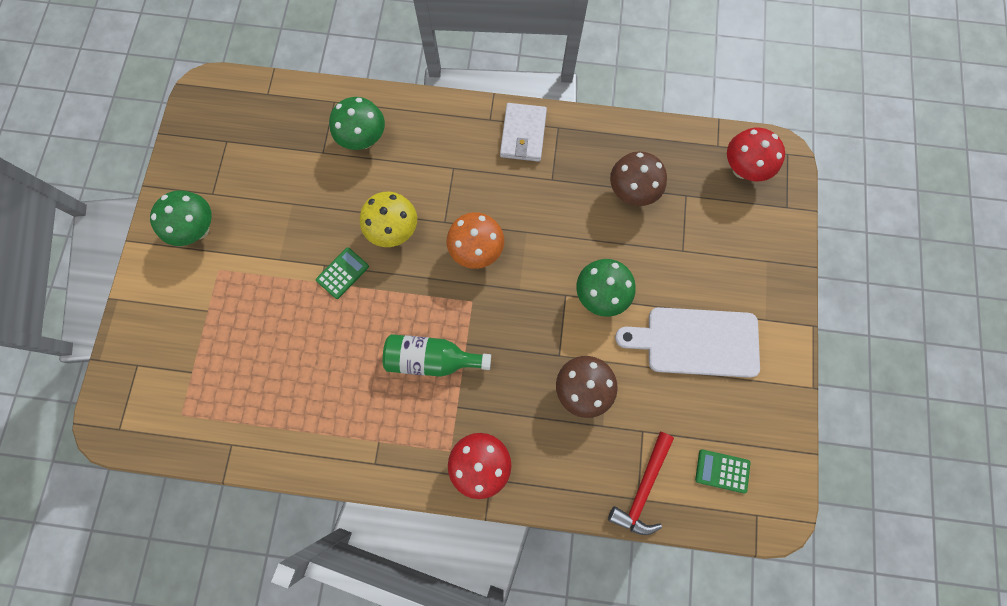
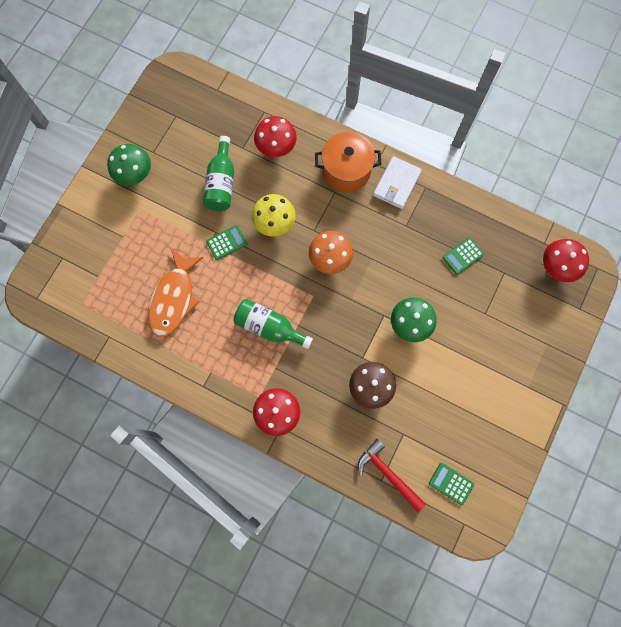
camera: 20 degrees right, 0 degrees up
(299, 366) = (174, 299): none -> orange fish
(311, 203) = (221, 183): none -> green bottle
(364, 140) = (276, 148): green mushroom -> red mushroom
(458, 138) = (346, 170): none -> orange pot
(631, 192) = (463, 256): brown mushroom -> green calculator
(643, 488) = (388, 474): red hammer -> red hammer turned 90 degrees clockwise
(696, 341) = (468, 384): white cutting board -> none

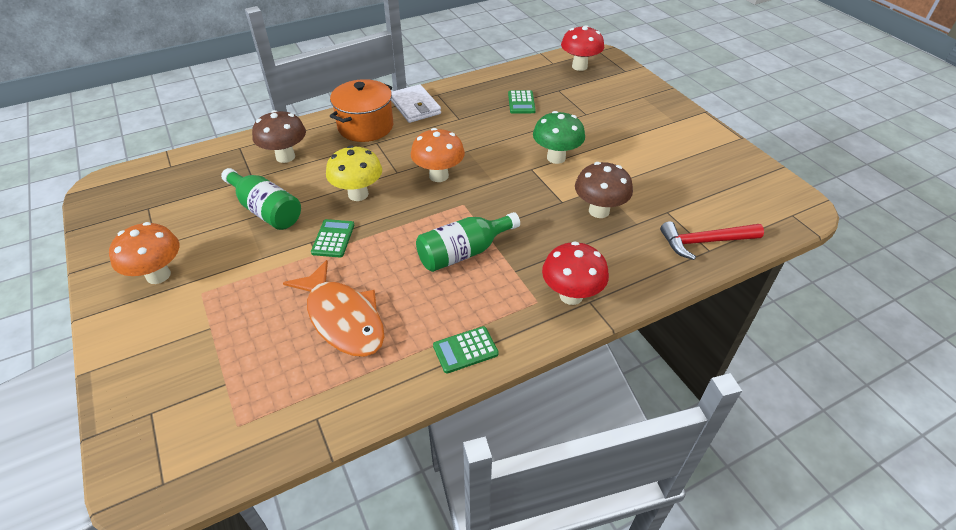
camera: 55 degrees left, 30 degrees down
(135, 175) = (158, 275): green mushroom -> orange mushroom
(276, 148) = (285, 157): red mushroom -> brown mushroom
(451, 483) = (742, 204): green calculator -> green calculator (465, 350)

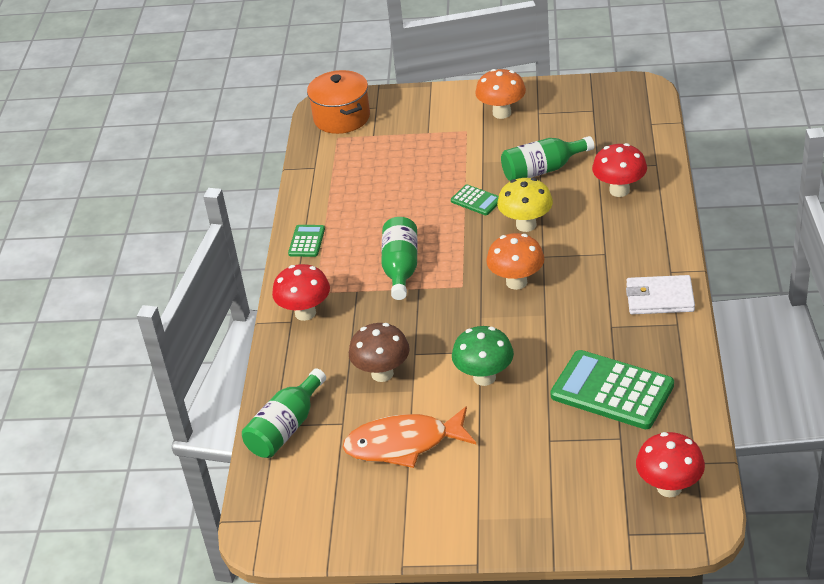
camera: 125 degrees right, 5 degrees down
(285, 157) = (619, 190): brown mushroom -> red mushroom
(343, 318) = (385, 191): orange fish -> orange fish (403, 444)
(365, 127) = (640, 252): orange pot -> orange pot (342, 118)
(521, 102) = (612, 391): green calculator -> green calculator, size x2.05
(705, 242) = (286, 428): red hammer -> green bottle

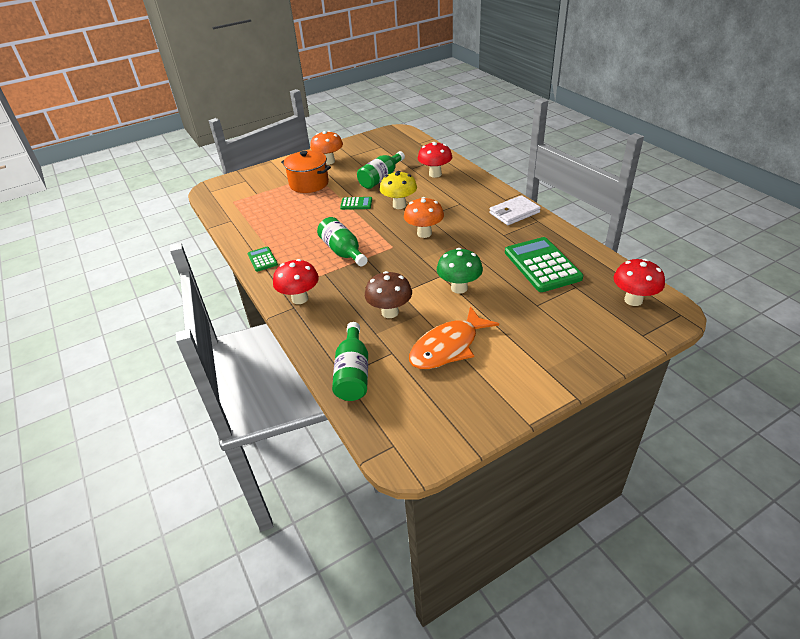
camera: 35 degrees left, 0 degrees up
(342, 118) = (227, 191): orange pot -> orange pot (309, 183)
(612, 391) = (542, 265): green calculator -> green calculator turned 75 degrees clockwise

